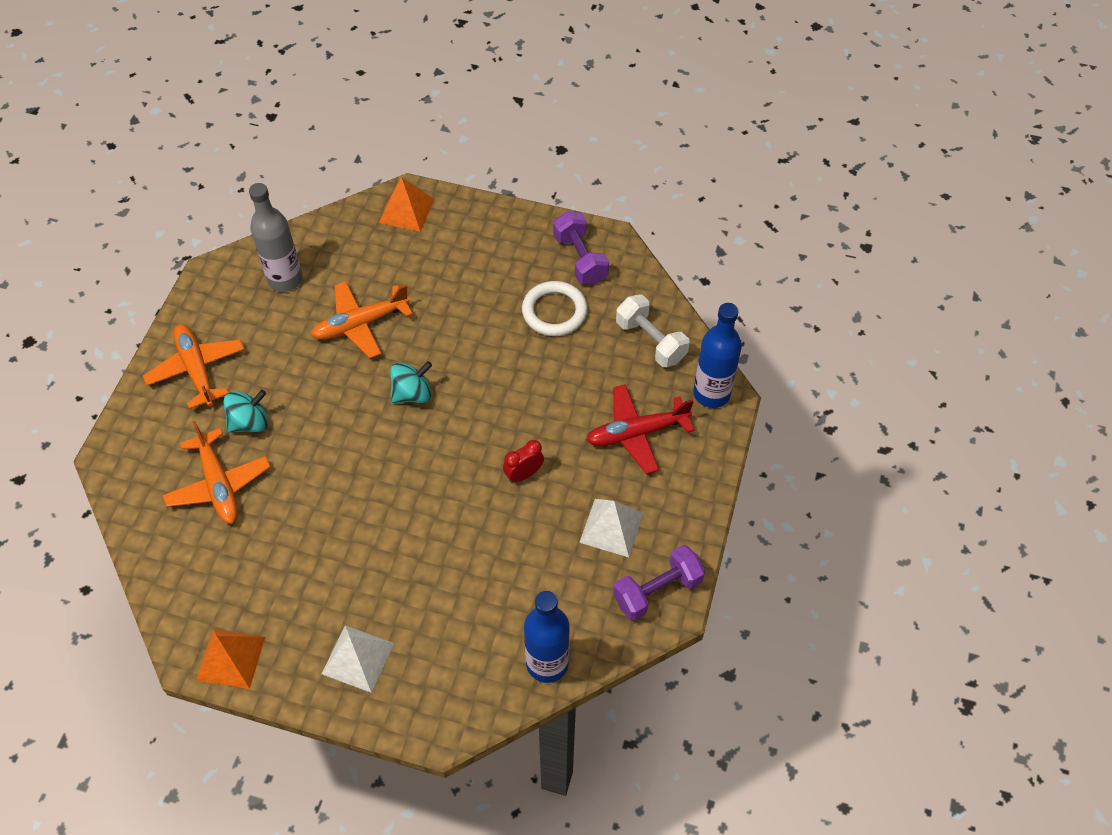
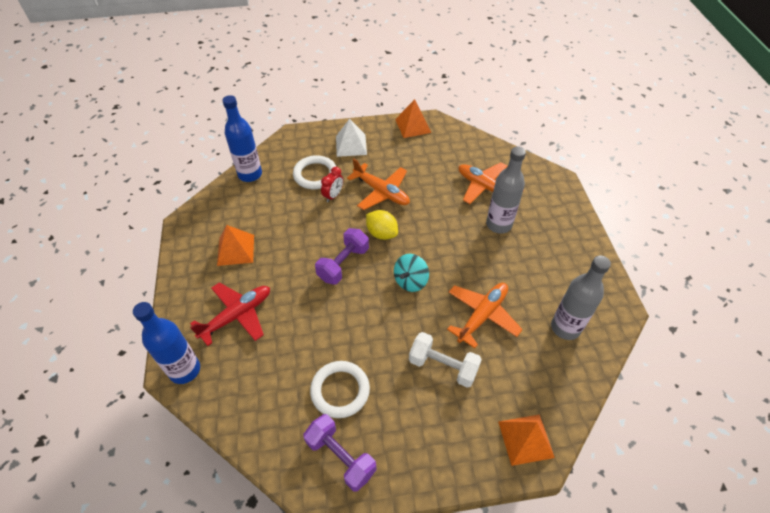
camera: 155 degrees right, 5 degrees down
(197, 369) = (560, 241): orange plane -> orange plane (381, 192)
(250, 422) = (498, 224): turquoise spinning top -> grey bottle
(407, 472) = (381, 233): none -> yellow lemon
(446, 617) = (315, 175): none -> white ring
(523, 474) = (306, 259): red clock -> red clock (333, 196)
(611, 527) = (235, 250): white pyramid -> orange pyramid
(650, 341) = (248, 397): white dumbbell -> white dumbbell (443, 366)
(657, 591) = (196, 227): purple dumbbell -> purple dumbbell (343, 264)

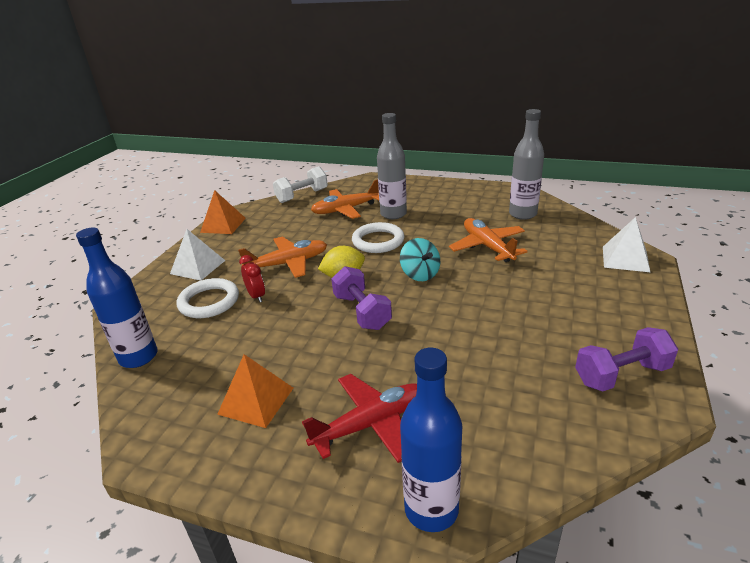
camera: 60 degrees left, 20 degrees down
(237, 315) = (371, 424): red plane -> red plane turned 75 degrees clockwise
(340, 390) = (534, 355): white ring -> white ring (378, 241)
(443, 366) = (533, 281): white dumbbell -> white dumbbell (302, 196)
(525, 439) = (625, 259): orange pyramid -> white pyramid

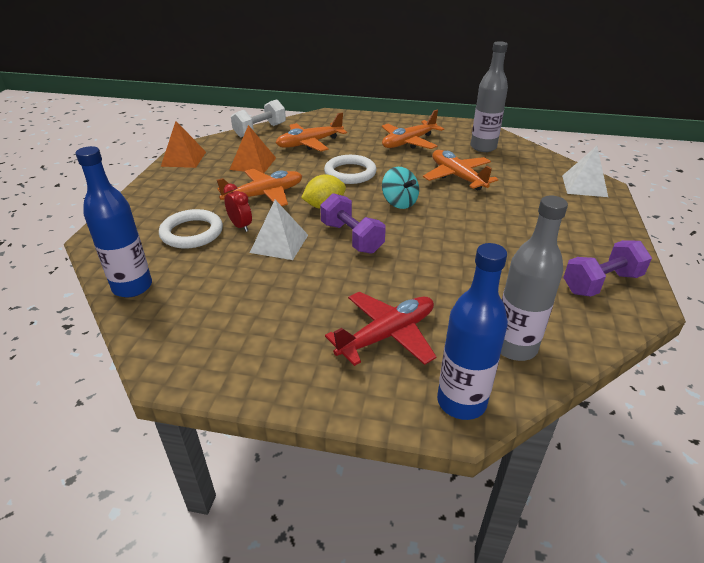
camera: 10 degrees left, 5 degrees up
(197, 267) = (169, 200): white pyramid -> white pyramid (279, 243)
(256, 400) = (269, 321): orange pyramid -> orange pyramid (253, 163)
(393, 214) = (358, 148): grey bottle -> grey bottle (514, 347)
(445, 208) = (408, 142): none -> orange plane

